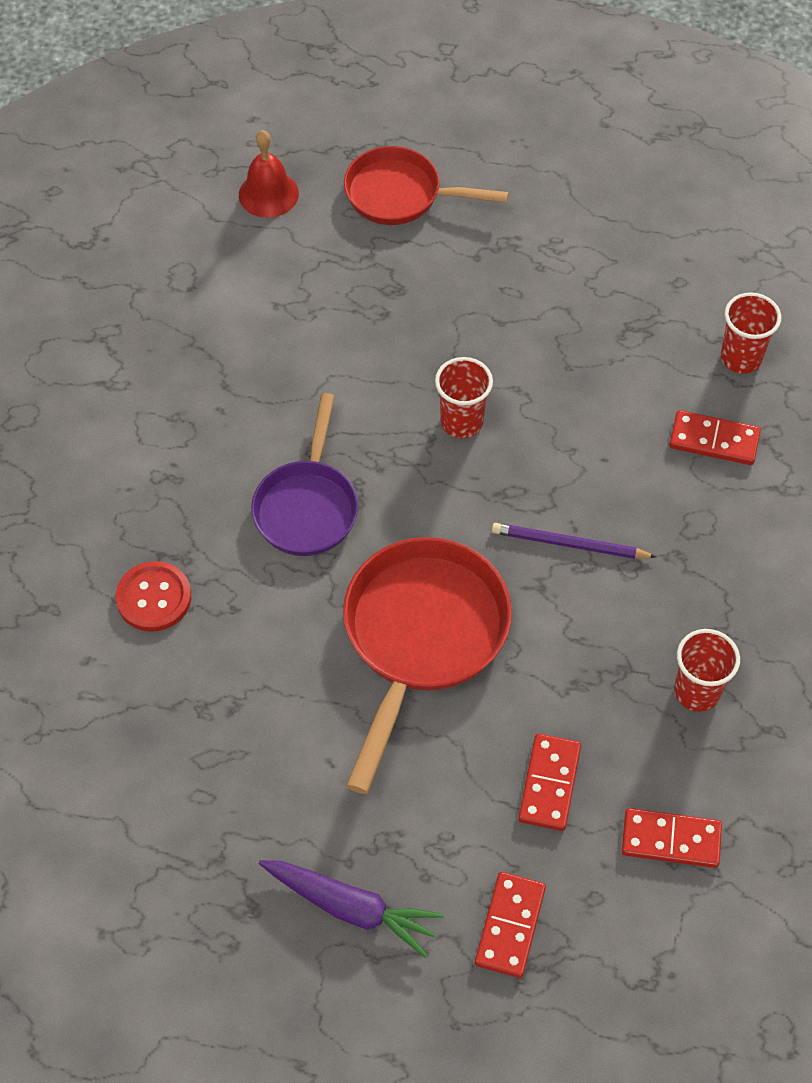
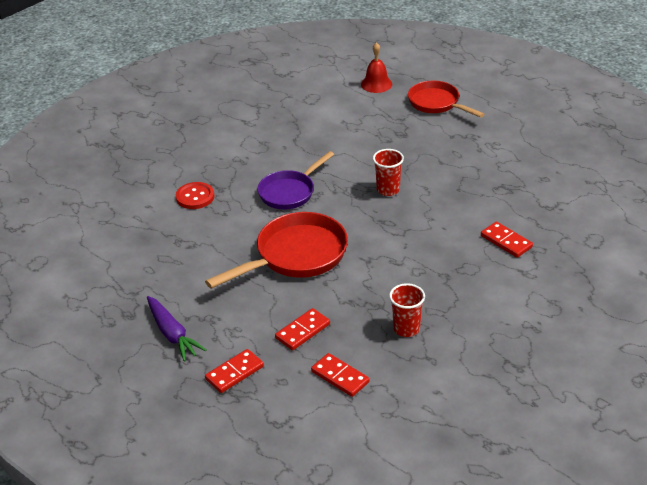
camera: 35 degrees right, 20 degrees down
(569, 544) = (396, 251): purple pencil -> none
(741, 358) = (550, 217): red cup -> none

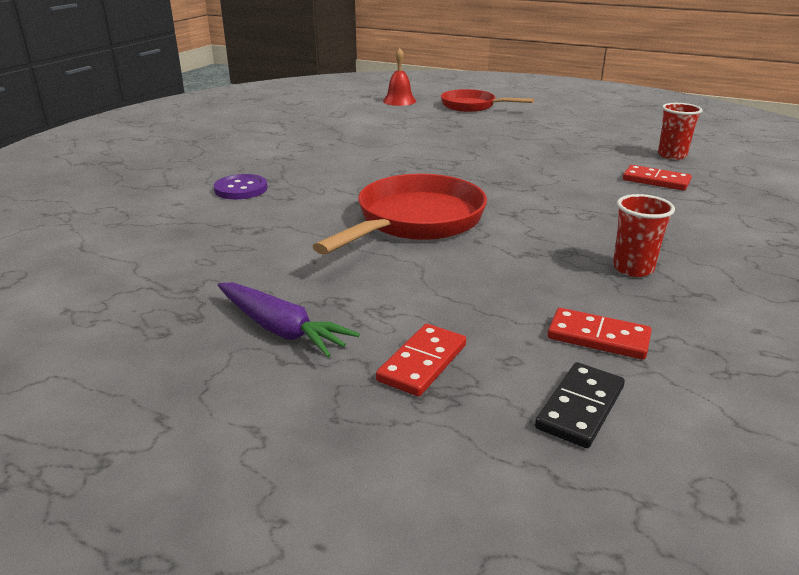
camera: 20 degrees left, 10 degrees down
(195, 197) = (241, 189): red button -> purple button
(290, 192) = (364, 173): purple pan -> none
(295, 417) = (580, 407): none -> black domino
(302, 331) = (490, 293): red domino -> none
(388, 190) = (480, 160): red cup -> red cup (672, 155)

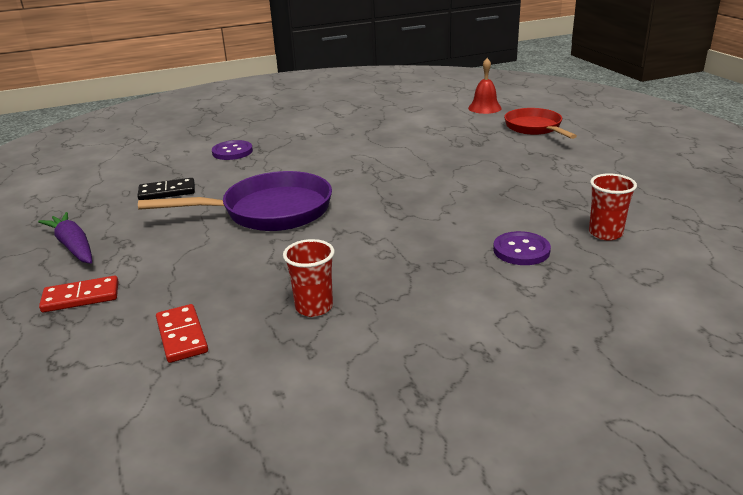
camera: 45 degrees right, 0 degrees up
(281, 329) = (73, 246): purple carrot -> purple carrot turned 150 degrees clockwise
(415, 222) = (269, 211): red pan -> purple pan
(580, 407) = (81, 364): black domino -> black domino (167, 192)
(656, 181) = (521, 250): red domino -> purple button

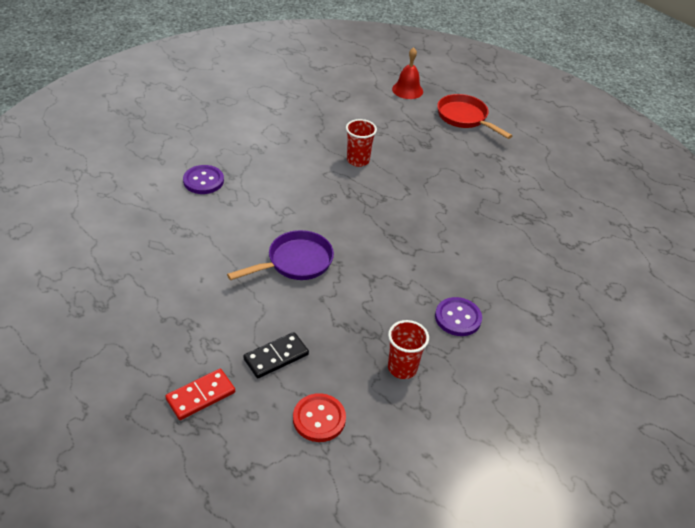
camera: 25 degrees left, 15 degrees up
(73, 246) = (142, 336): purple carrot -> none
(167, 192) = (179, 249): black domino -> black domino (276, 357)
(182, 336) = (319, 419): red domino -> red button
(269, 211) = (295, 262): purple pan -> purple pan, size x0.66
(521, 250) = (522, 278): purple button -> purple button (458, 318)
(605, 233) = (572, 249): red cup -> red cup (358, 160)

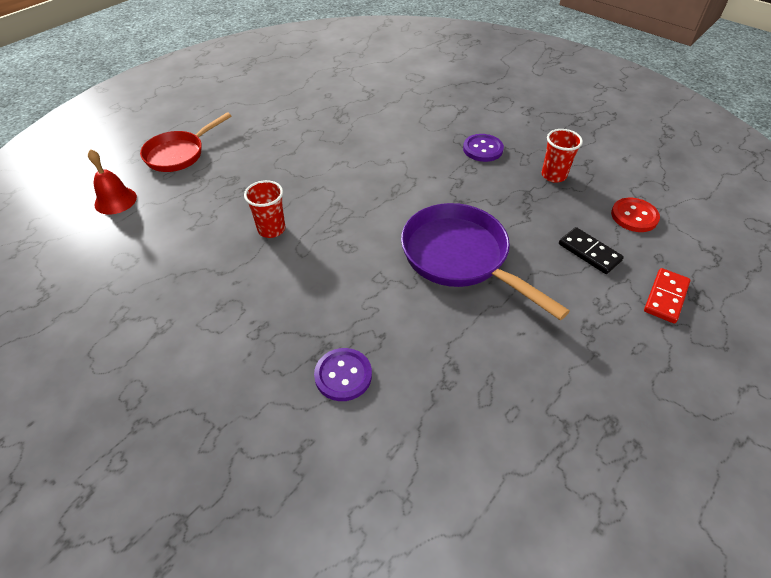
camera: 95 degrees left, 5 degrees up
(200, 396) = (665, 297): red domino -> red domino turned 75 degrees clockwise
(295, 262) = (460, 258): purple pan -> purple pan, size x1.51

